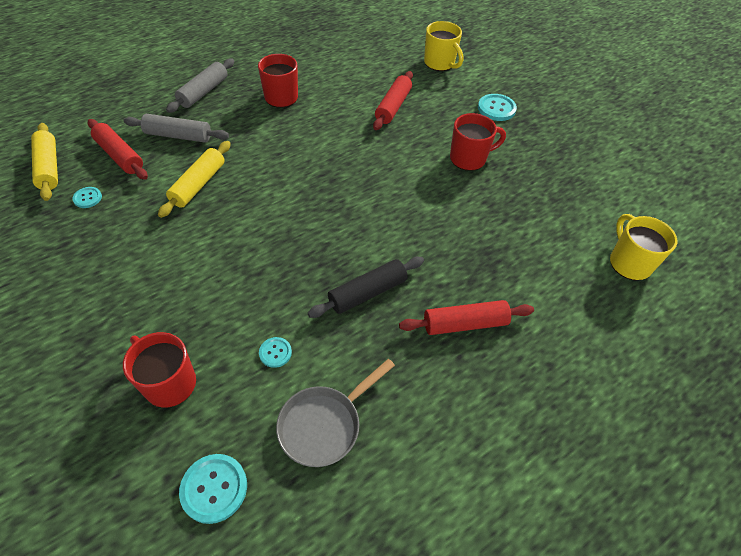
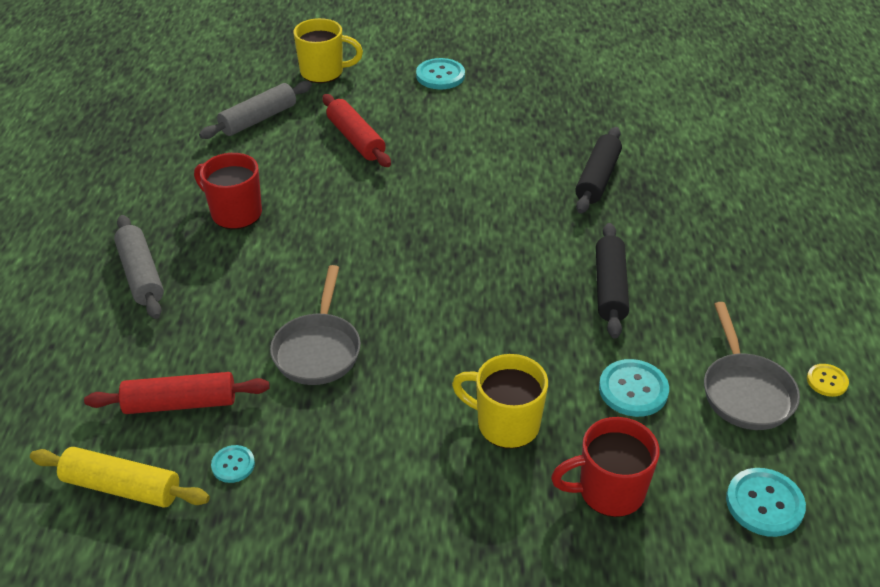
camera: 50 degrees left, 10 degrees down
(178, 135) = (204, 332): grey rolling pin -> grey rolling pin (258, 119)
(198, 184) = (318, 349): yellow rolling pin -> grey pan
(275, 353) = (633, 389): turquoise button -> turquoise button, size x1.72
(379, 479) = (827, 381): none -> yellow button
(465, 324) = (700, 244): red rolling pin -> none
(469, 159) = (493, 131): red mug -> none
(477, 232) = (597, 178): none -> black rolling pin
(629, 263) = (711, 114): yellow mug -> yellow mug (506, 424)

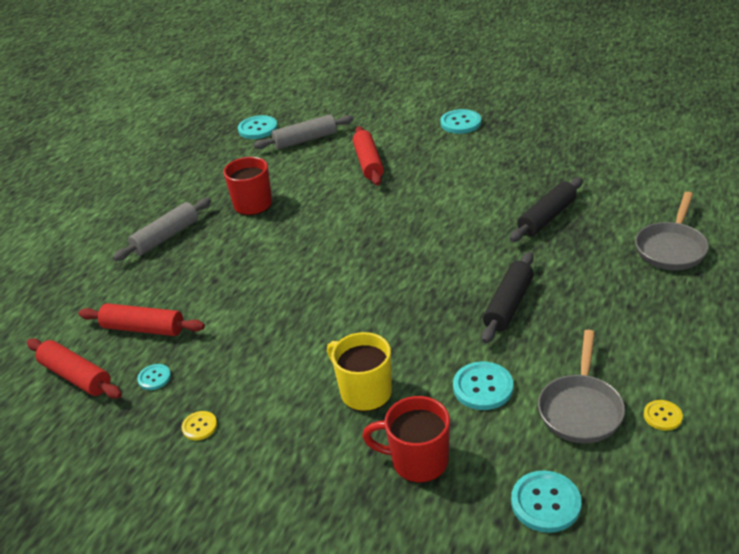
camera: 25 degrees right, 5 degrees down
(122, 487) = (76, 376): yellow rolling pin -> red rolling pin
(141, 275) = (166, 237): grey rolling pin -> grey rolling pin turned 45 degrees clockwise
(186, 111) = (258, 129): none -> turquoise button
(318, 349) = (256, 309): grey pan -> grey pan (671, 248)
(323, 72) = (371, 111): yellow mug -> none
(329, 513) = (199, 426): none -> yellow button

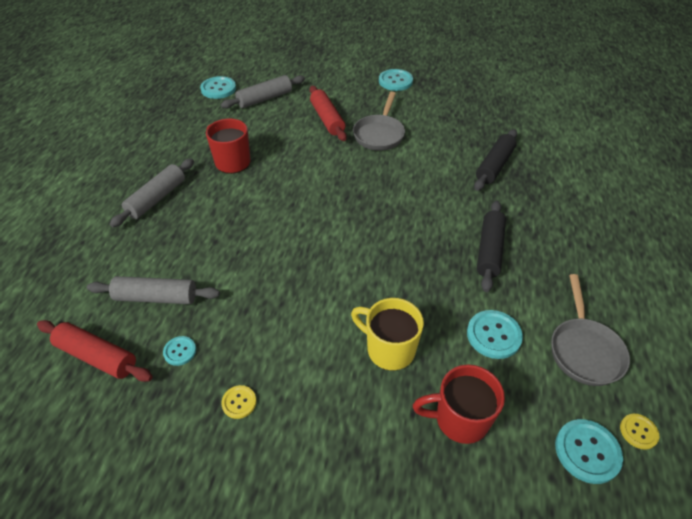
camera: 15 degrees left, 10 degrees up
(143, 329) = (156, 297): red rolling pin -> grey rolling pin
(662, 416) = (653, 351): yellow button -> yellow button (638, 432)
(671, 248) = (603, 190): grey pan -> grey pan (379, 134)

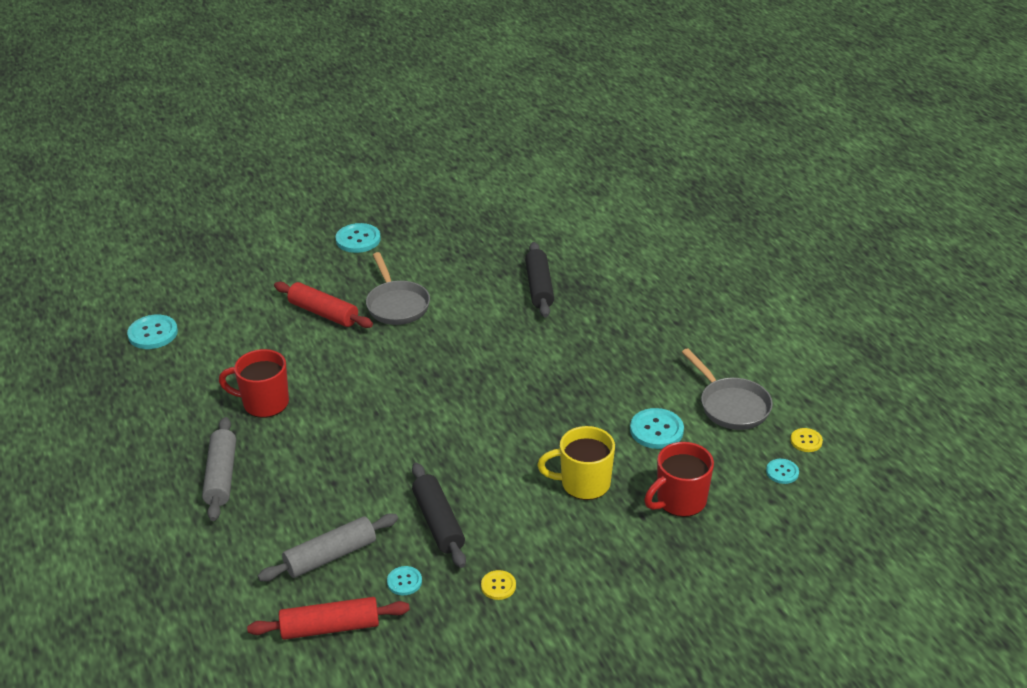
camera: 35 degrees left, 10 degrees down
(264, 99) = (225, 321): grey rolling pin -> none
(489, 250) = (598, 366): black rolling pin -> black rolling pin (438, 522)
(587, 452) = (782, 472): turquoise button -> turquoise button, size x0.58

